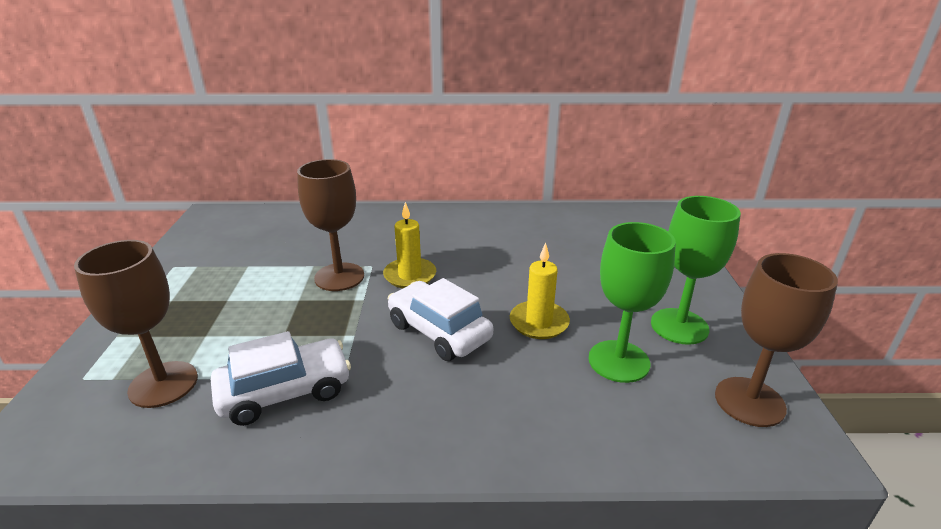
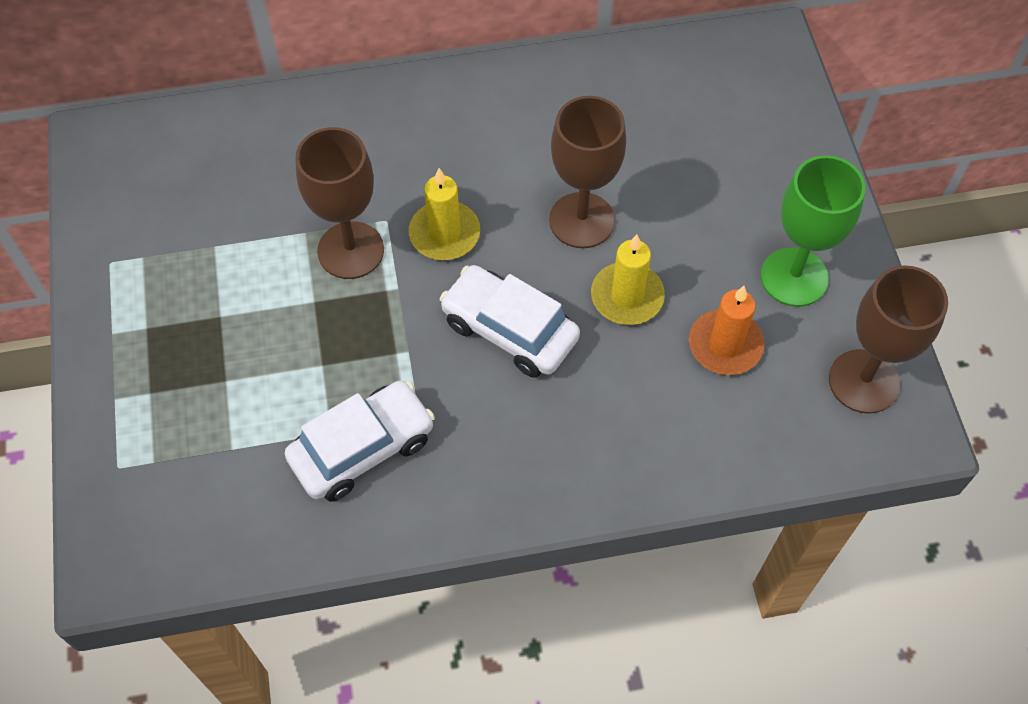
camera: 10 degrees left, 30 degrees up
(163, 384) = (218, 460): brown goblet -> brown goblet (581, 220)
(618, 361) = (725, 345): green goblet -> orange candle

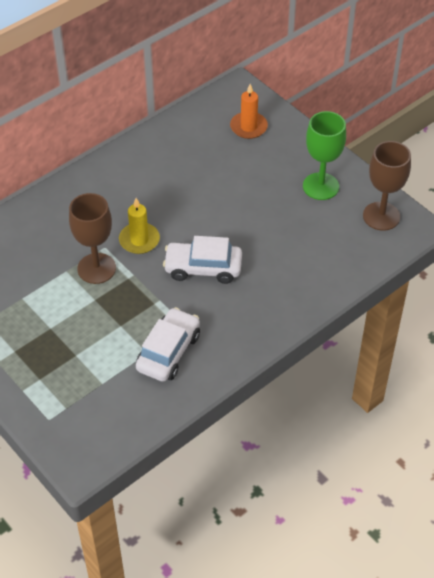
camera: 30 degrees left, 10 degrees down
(581, 220) = (203, 205): brown goblet -> none
(627, 296) = (249, 228): yellow candle -> none
(725, 345) = (309, 229): orange candle -> orange candle (248, 127)

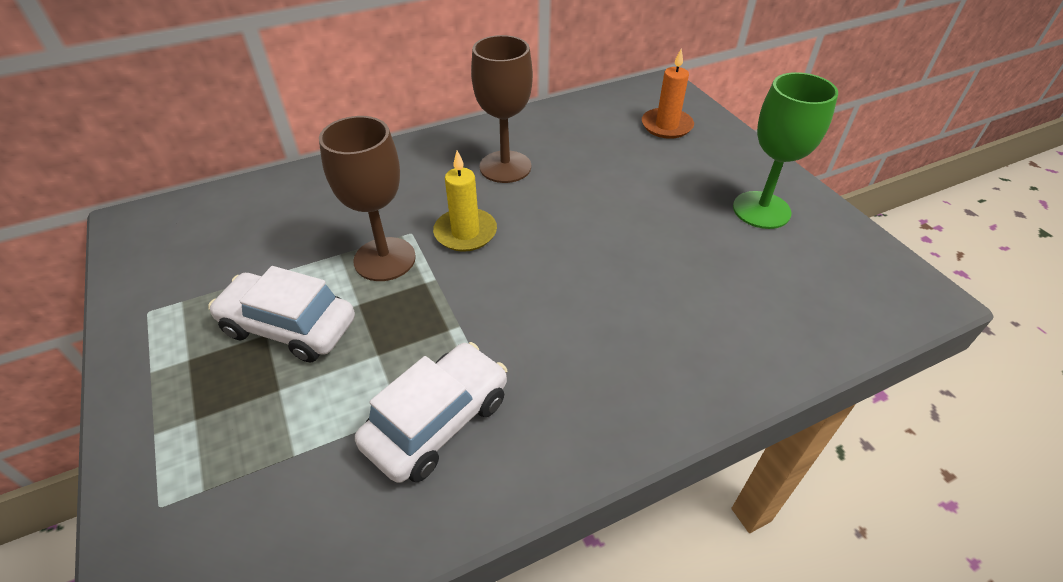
camera: 15 degrees right, 5 degrees down
(203, 268) = (547, 291): white car -> white car (289, 327)
(381, 216) = (860, 268): brown goblet -> brown goblet (505, 167)

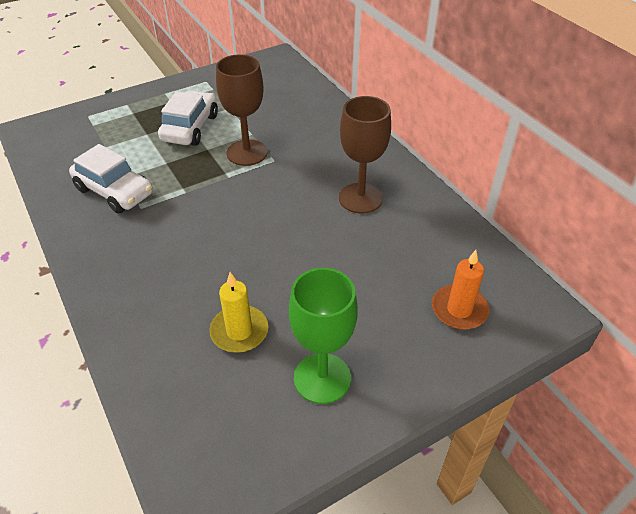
camera: 85 degrees right, 0 degrees up
(465, 232) = (275, 185): yellow candle -> yellow candle (239, 331)

